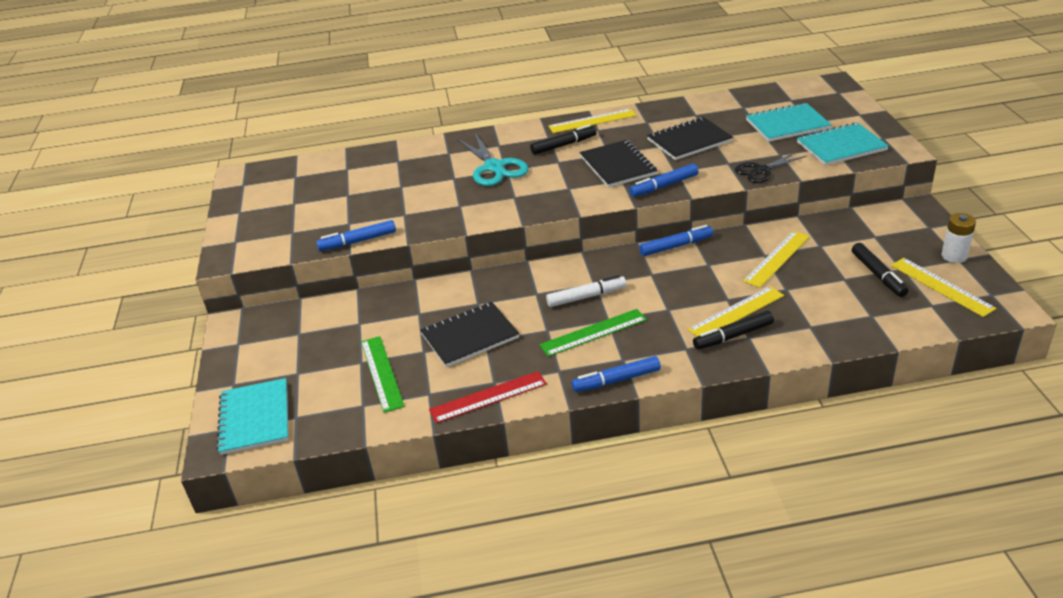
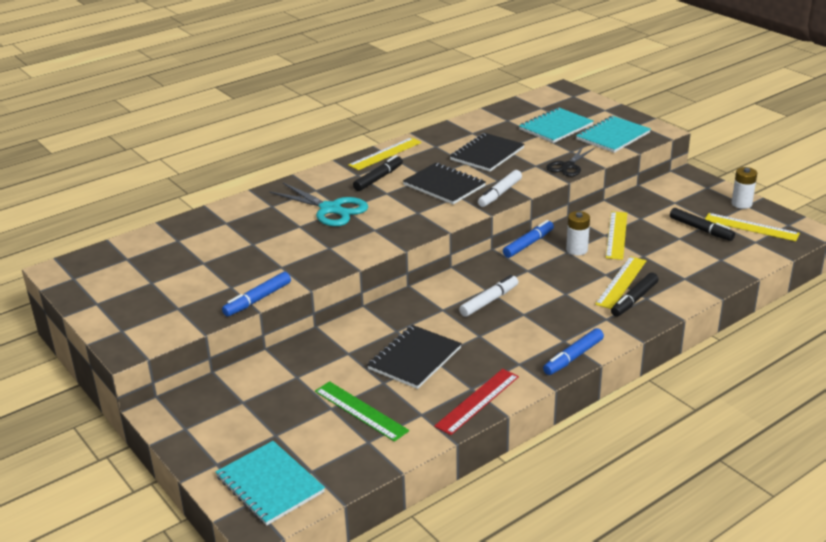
camera: 30 degrees left, 5 degrees down
(593, 332) = (520, 327): green ruler -> none
(664, 186) = (500, 193): blue marker -> white marker
(720, 264) = (577, 250): none -> white battery

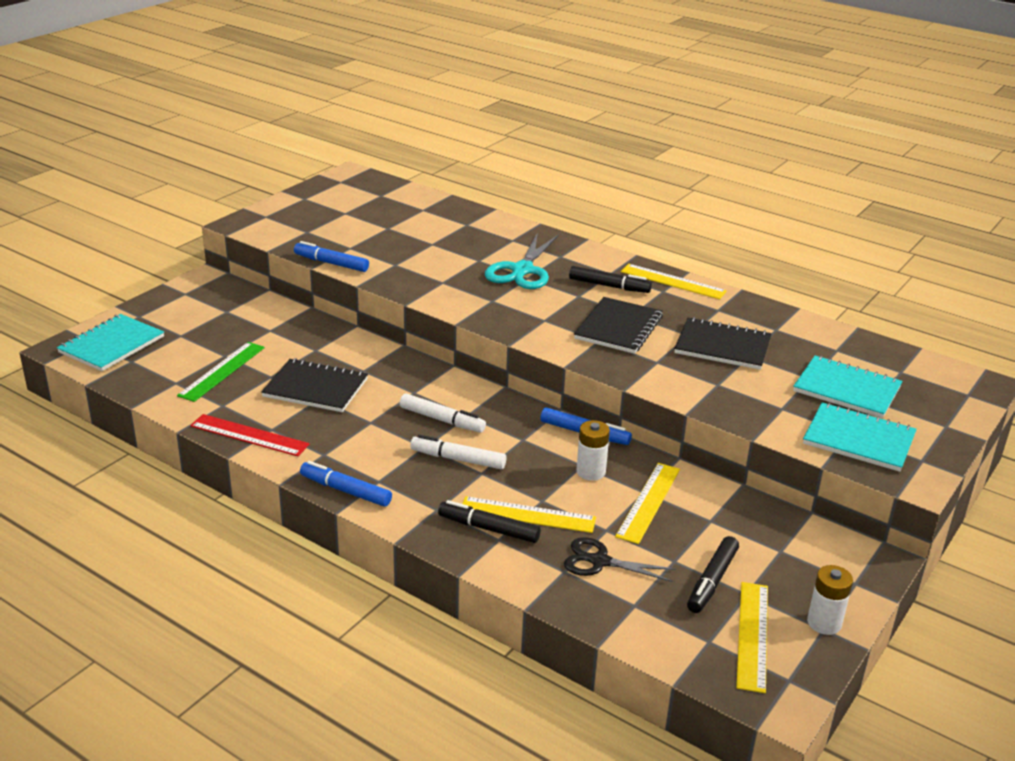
camera: 70 degrees right, 0 degrees up
(500, 193) = (622, 366): white marker -> white marker (458, 459)
(568, 166) = (733, 409): black scissors -> black scissors (600, 561)
(617, 235) = (649, 502): yellow ruler -> yellow ruler turned 60 degrees counterclockwise

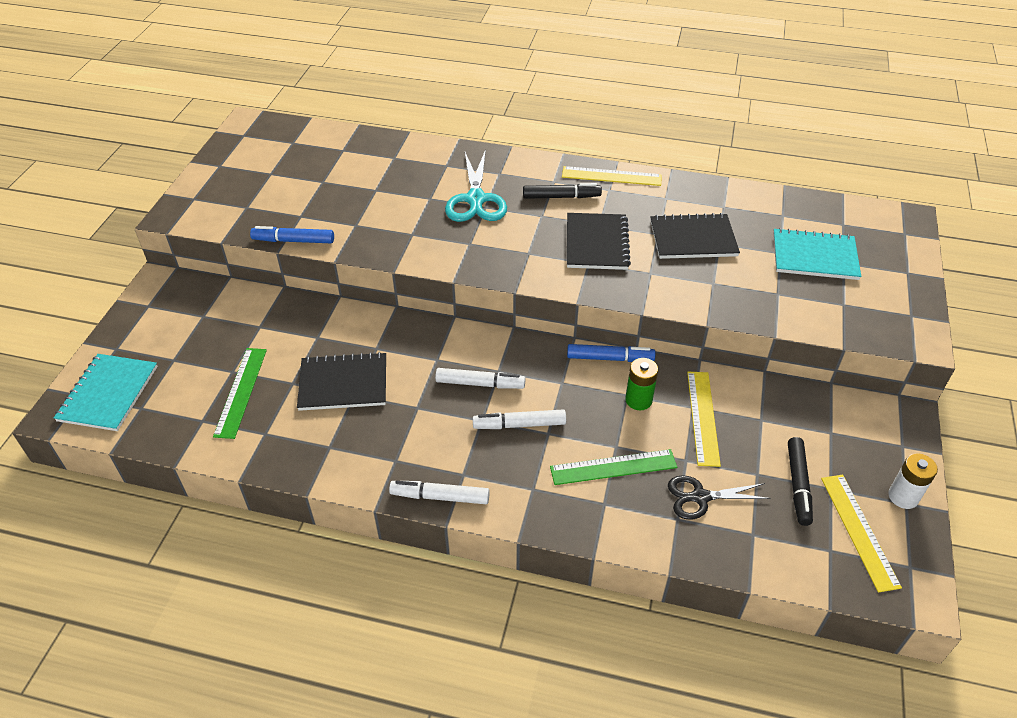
camera: 20 degrees left, 15 degrees up
(249, 435) = (312, 461): red ruler -> none
(346, 491) = (440, 497): blue marker -> white marker
(489, 529) = (590, 495): black marker -> none
(527, 515) = (613, 467): yellow ruler -> green ruler
(591, 472) = (638, 400): white battery -> green battery
(858, 439) = (854, 309): turquoise notebook -> none

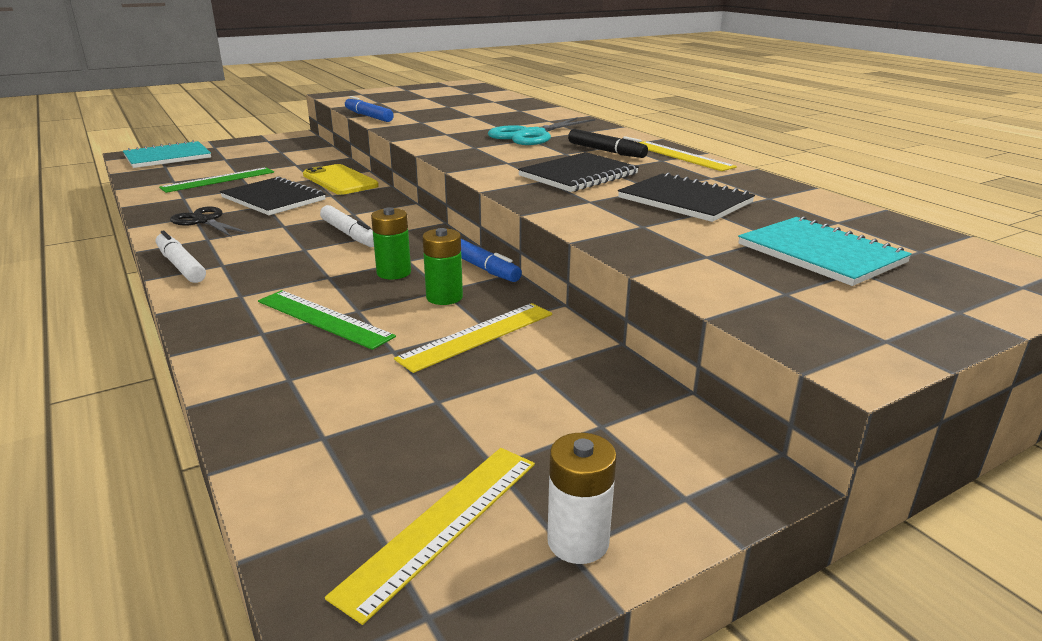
camera: 45 degrees right, 20 degrees down
(345, 325) = (340, 180): none -> yellow phone
(520, 425) = (321, 263): white marker -> none
(576, 400) = (393, 273): none -> green battery
(700, 497) = (343, 379): black scissors -> black scissors (204, 221)
(798, 484) = (462, 436): black marker -> none

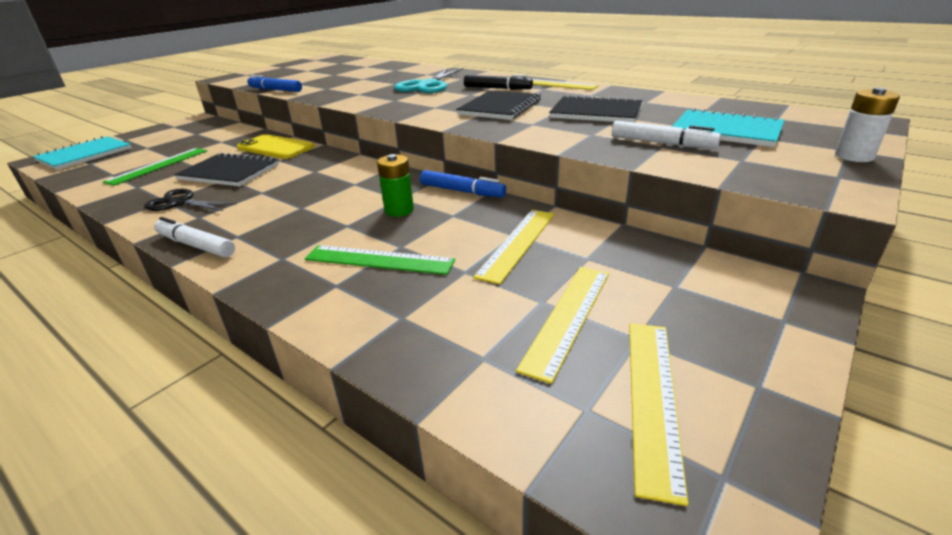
camera: 20 degrees left, 5 degrees up
(349, 234) = (329, 188): white marker -> white marker (661, 143)
(444, 297) = (460, 220): green battery -> none
(445, 424) = (567, 317): none -> yellow ruler
(578, 541) = (757, 376): white battery -> white battery (854, 156)

